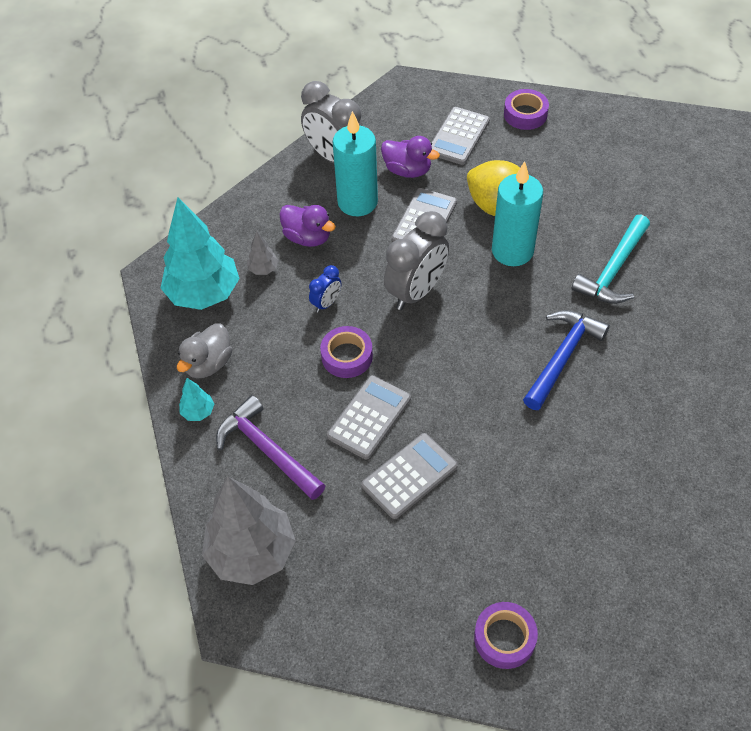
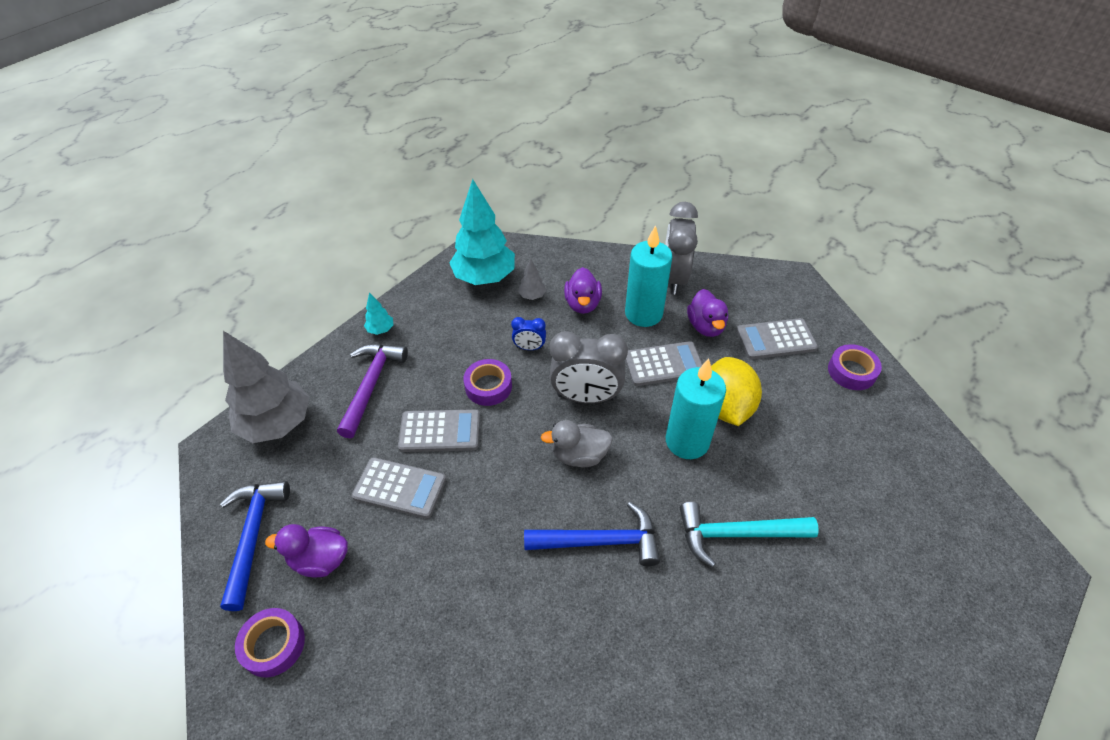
camera: 55 degrees right, 5 degrees down
(208, 364) = (425, 313): grey duck -> grey duck (579, 455)
(377, 619) = (253, 536): none -> blue hammer
(442, 570) = (320, 560): none -> purple duck

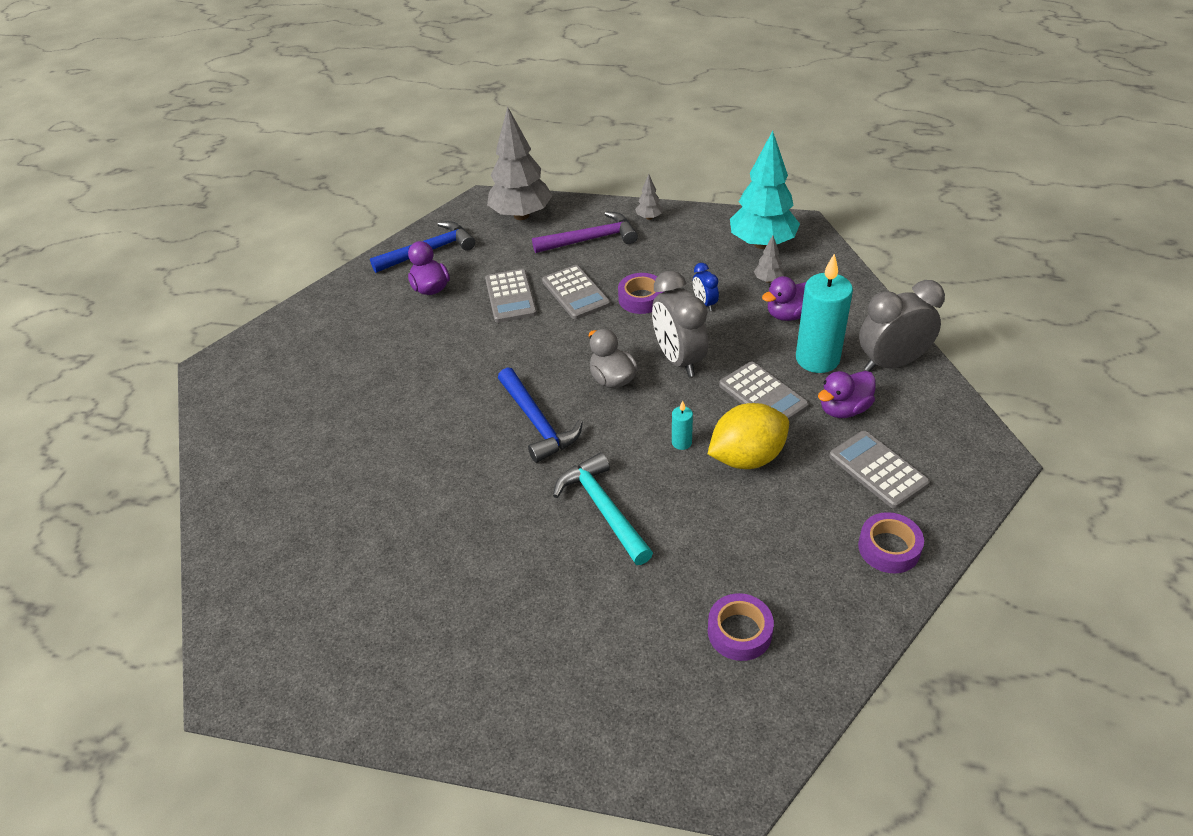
camera: 65 degrees right, 5 degrees down
(273, 645) = (361, 298): purple tape -> purple tape (739, 632)
(381, 330) = (649, 217): turquoise tree -> grey tree
(687, 441) = (681, 442): turquoise candle -> turquoise candle, size x0.43

